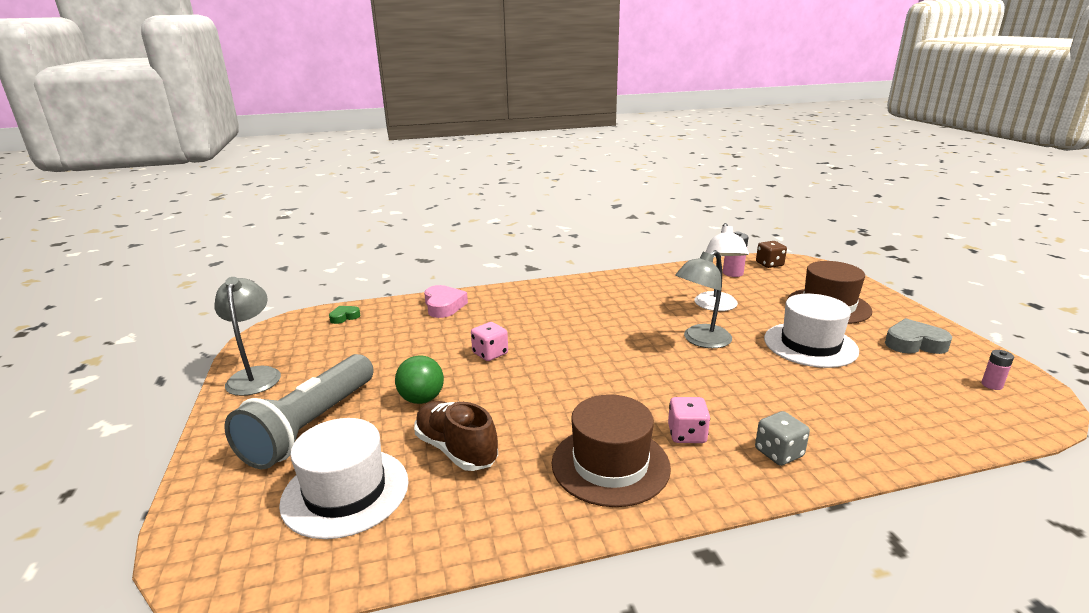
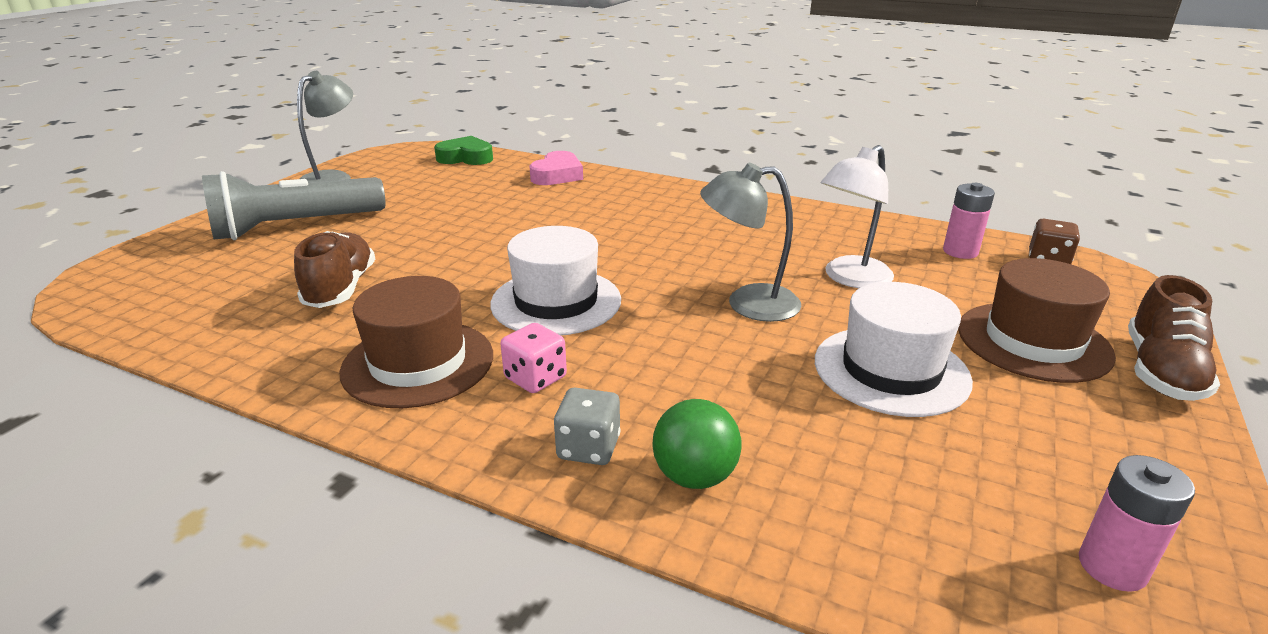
camera: 40 degrees right, 5 degrees up
(344, 317) = (466, 158): green heart -> green heart, size x1.74
(345, 492) = (229, 279): white hat -> white hat (556, 302)
(422, 399) = (394, 241): green ball -> green ball (694, 476)
(490, 353) = (514, 228): pink dice -> none
(881, 300) = (1161, 371): none -> brown shoe
(914, 343) = (1084, 447): grey heart -> none
(991, 385) = (1112, 567): pink battery -> pink battery, size x1.59

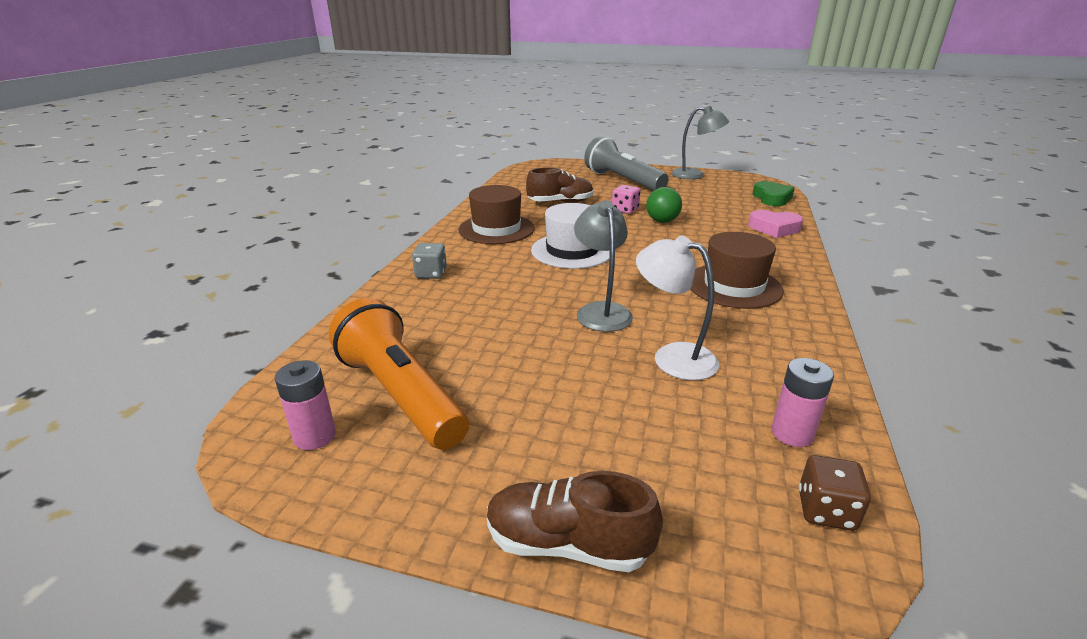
camera: 80 degrees right, 0 degrees up
(535, 378) = (489, 255): pink dice -> pink dice (625, 210)
(694, 476) = (408, 301): green ball -> green ball (662, 221)
(891, 370) = (525, 368): white hat -> none
(980, 479) = (400, 394): none -> orange flashlight
(1033, 341) = (599, 455): brown hat -> brown hat (734, 286)

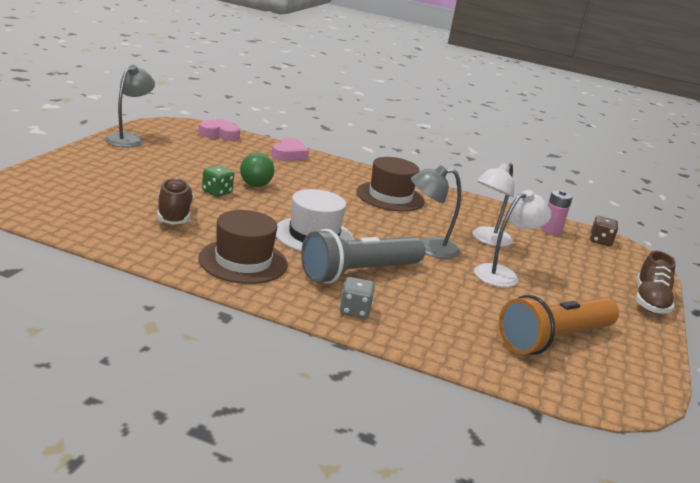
camera: 90 degrees left, 5 degrees down
(315, 436) = (610, 375): pink battery -> none
(565, 364) = (503, 274): none -> white lamp
(622, 181) = (121, 171): grey flashlight -> grey flashlight (358, 273)
(625, 210) = (217, 192): pink dice -> green dice
(771, 198) = (219, 134): green heart -> pink heart

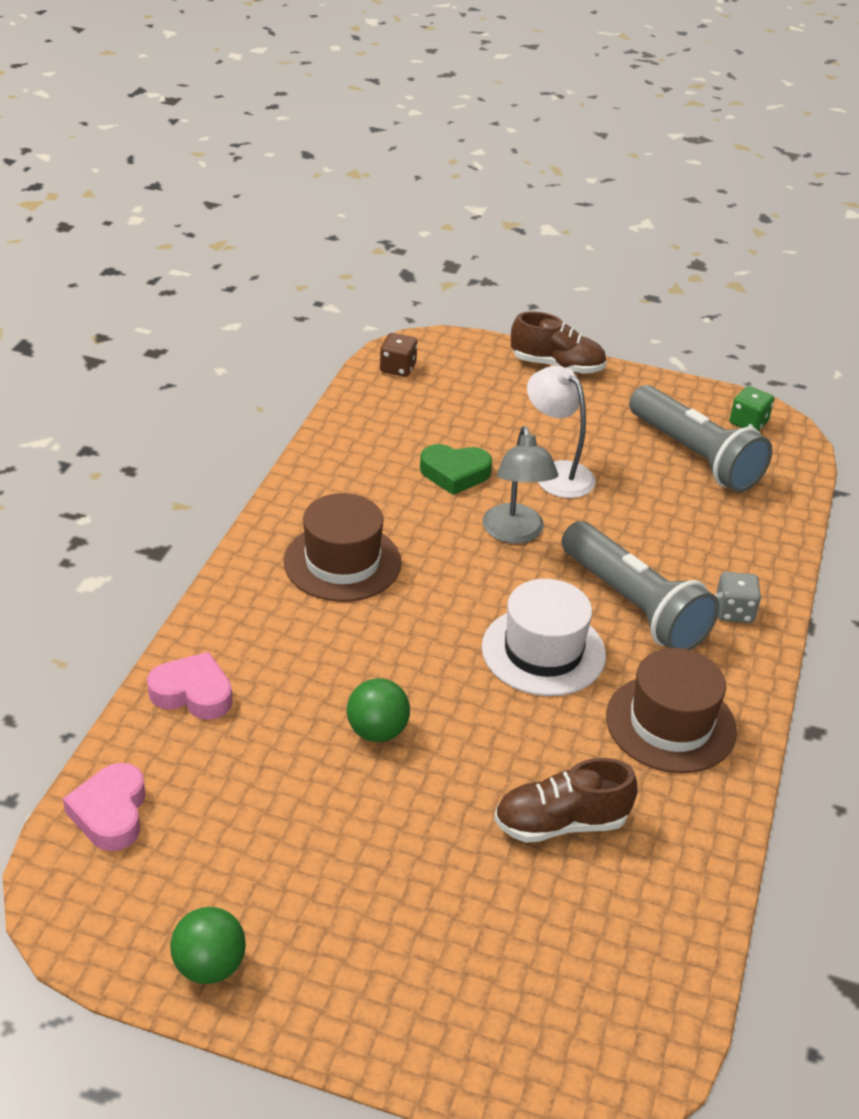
camera: 90 degrees left, 15 degrees up
(129, 139) = (209, 966): grey lamp -> green ball
(217, 192) = (435, 780): green dice -> green dice (748, 423)
(487, 240) = (455, 473): white lamp -> green heart
(551, 231) = (388, 408): pink battery -> none
(554, 339) = (695, 456): orange flashlight -> grey flashlight

